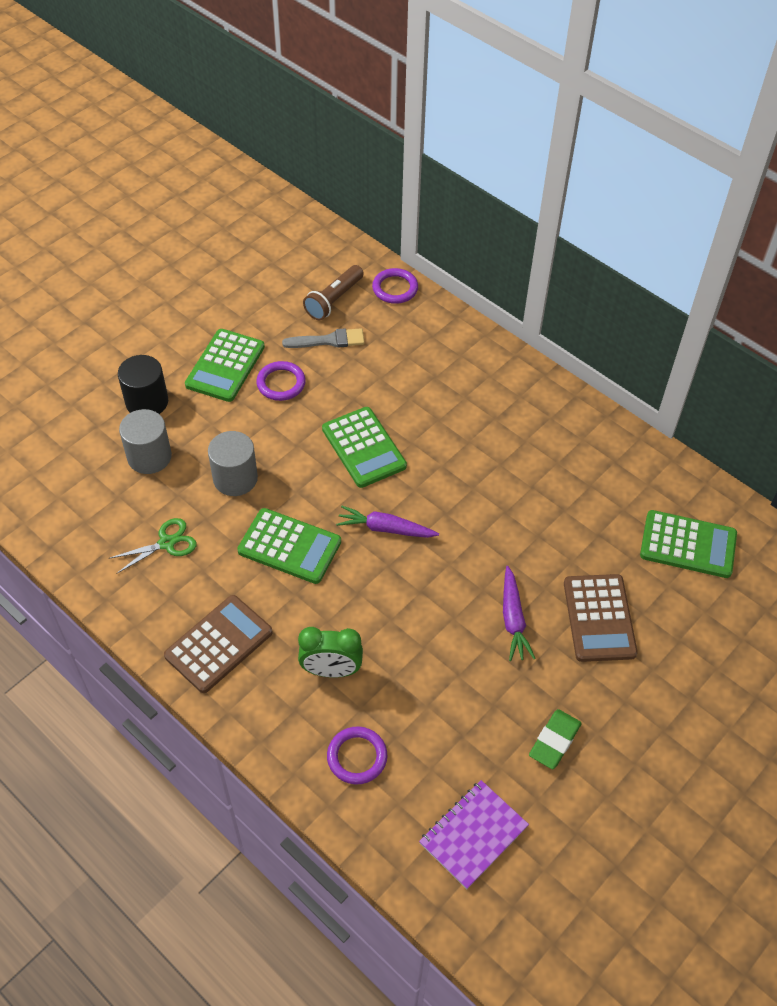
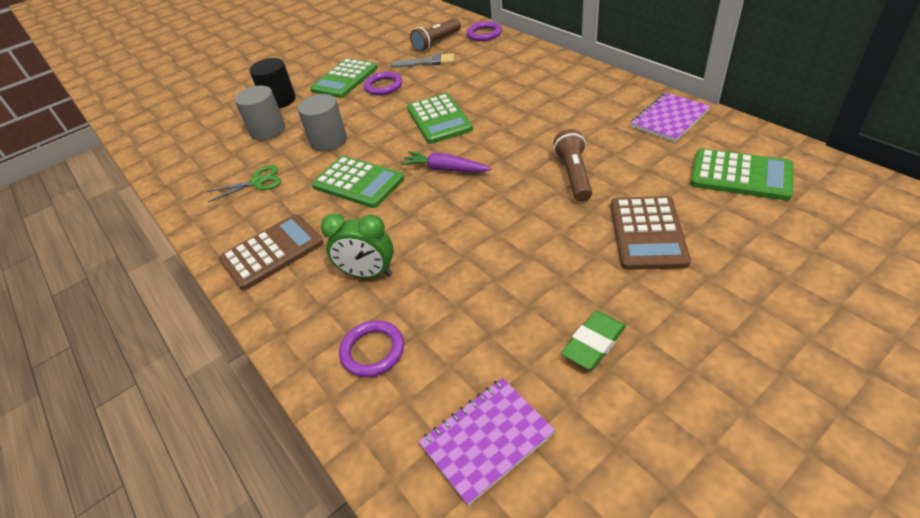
camera: 15 degrees right, 10 degrees down
(513, 619) = (556, 234): purple carrot -> none
(525, 540) = (574, 175): none -> brown flashlight
(621, 459) = (669, 119): none -> purple notebook

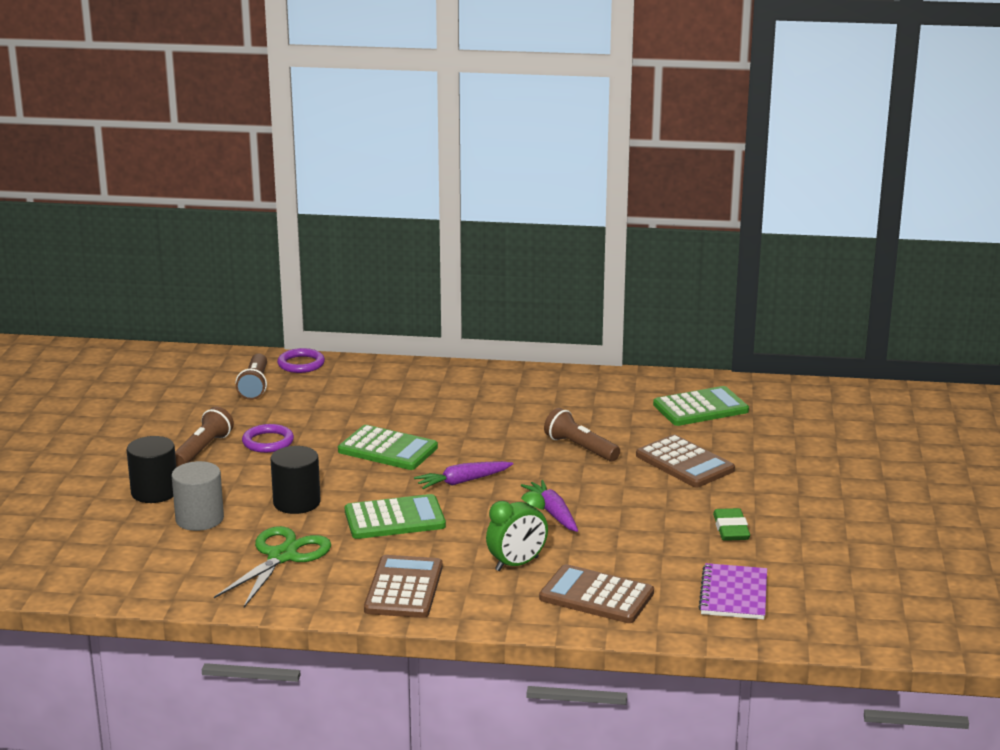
camera: 50 degrees left, 20 degrees down
(257, 182) = (282, 556): green scissors -> green scissors, size x1.59
(328, 141) = (296, 502): grey cylinder -> black cylinder
(344, 79) = (203, 450): green calculator -> brown flashlight
(372, 351) = (596, 596): purple ring -> brown calculator
(427, 62) = (280, 407): grey brush -> none
(465, 233) = (553, 513): none -> purple carrot
(669, 119) = (599, 386): purple notebook -> none

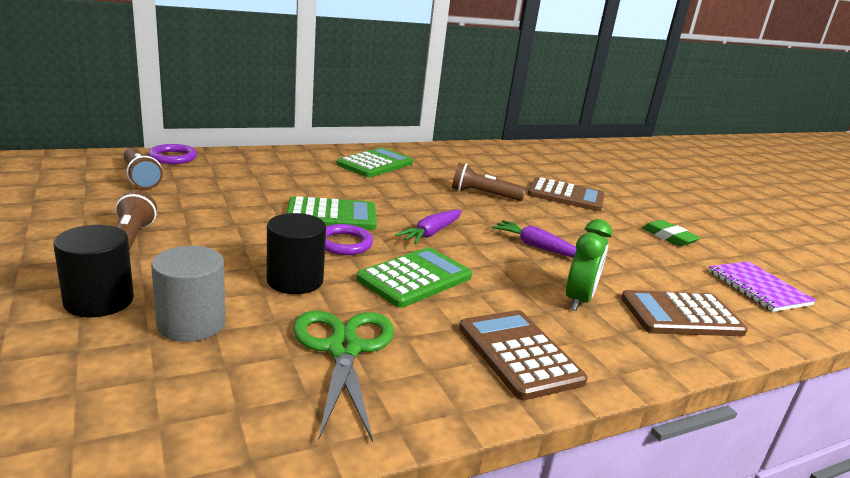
camera: 35 degrees left, 0 degrees up
(268, 442) = (201, 224): purple ring -> purple ring (344, 243)
(700, 408) = (519, 161): green calculator -> green calculator (375, 164)

